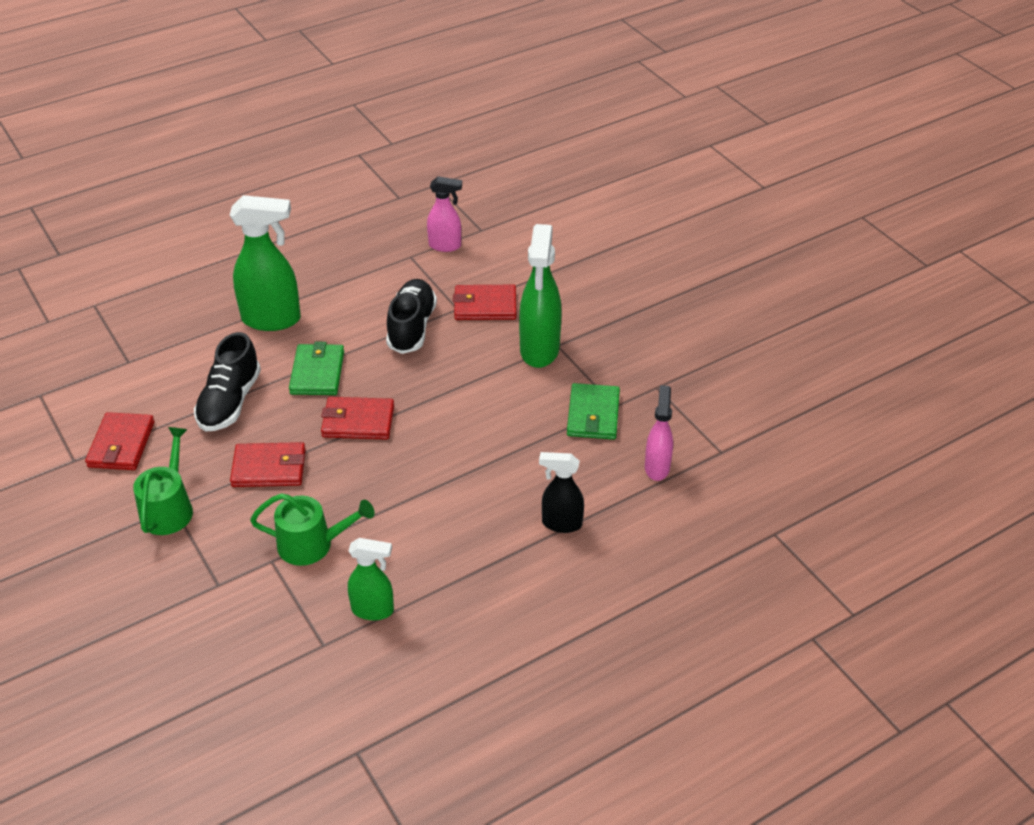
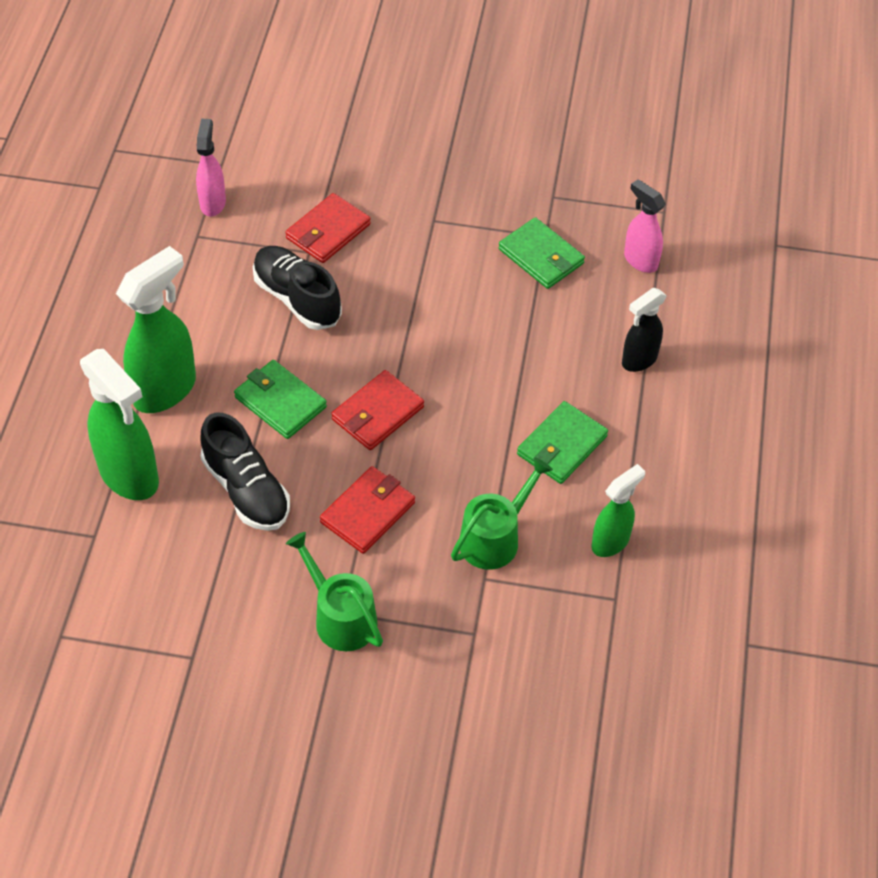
camera: 50 degrees left, 10 degrees up
(121, 445) = (212, 607): red wallet -> none
(433, 529) = (561, 445): none -> green wallet
(445, 246) = (213, 203): pink spray bottle -> pink spray bottle turned 45 degrees counterclockwise
(539, 350) = (427, 236): green spray bottle -> green spray bottle (130, 476)

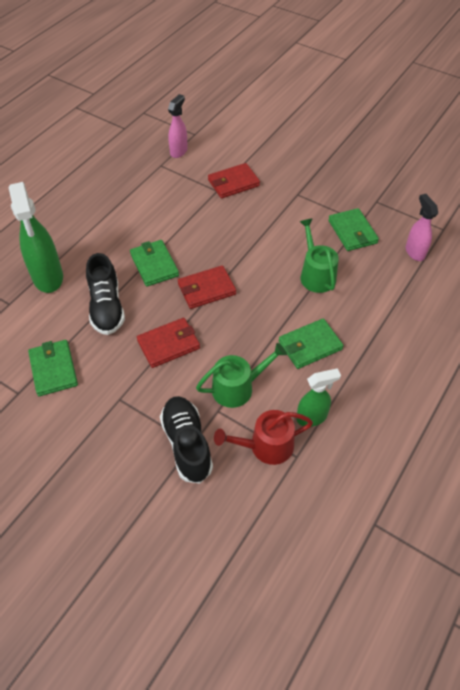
camera: 25 degrees right, 0 degrees up
(166, 390) = (96, 238): green spray bottle -> none
(223, 606) = (53, 369): none -> green wallet
(297, 298) = (196, 212): black shoe -> black shoe (187, 444)
(341, 617) = (117, 402): green watering can -> green watering can (316, 275)
(571, 601) = (266, 446): none -> red watering can
(639, 360) = (385, 310): black spray bottle -> none

